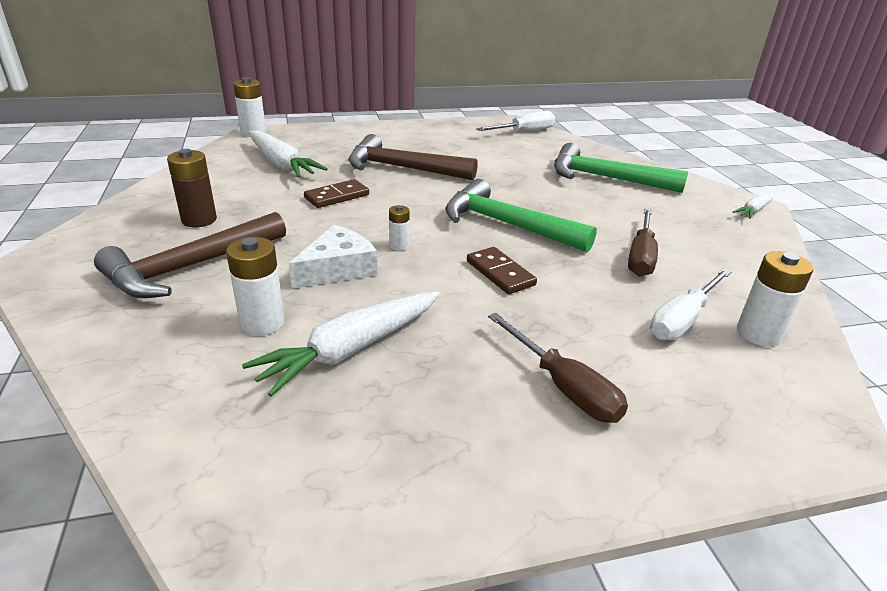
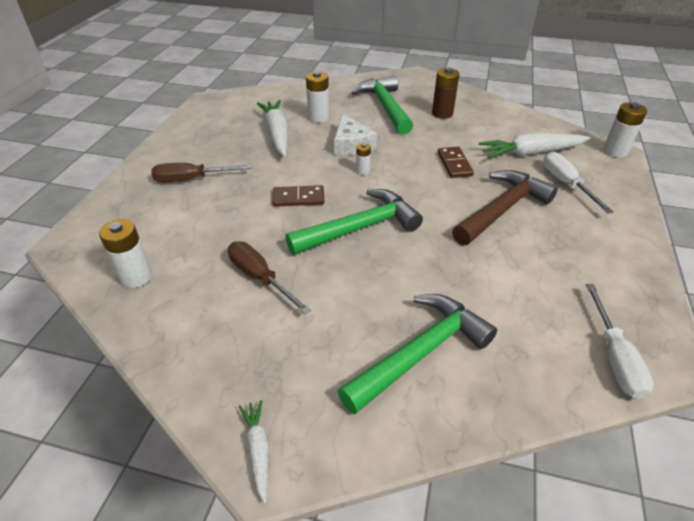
camera: 120 degrees right, 10 degrees up
(191, 267) = (385, 107): brown hammer -> green hammer
(683, 319) = (183, 251): white screwdriver -> white screwdriver (566, 184)

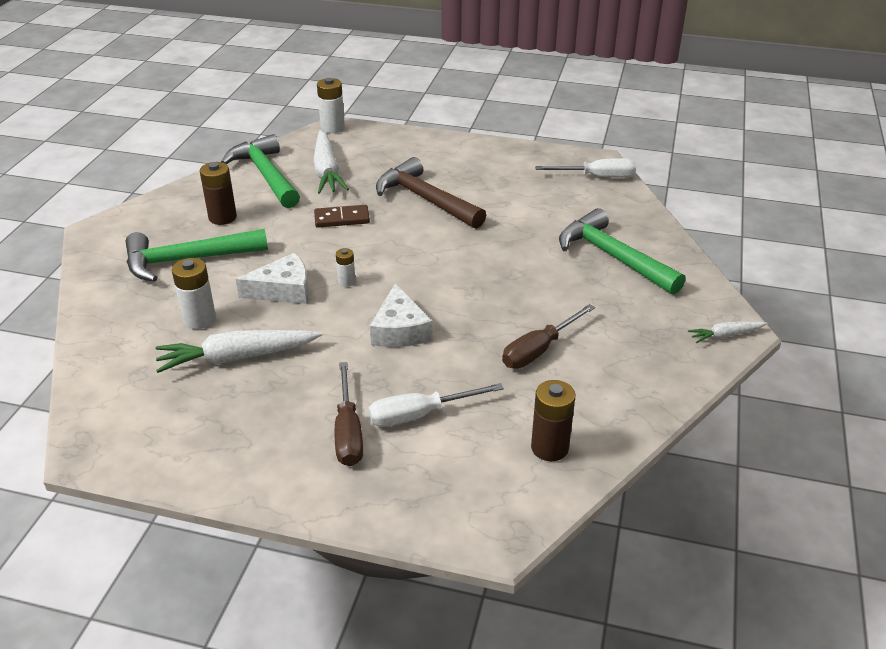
camera: 90 degrees left, 5 degrees down
(136, 277) = (549, 448): white battery -> brown battery
(298, 198) = (400, 330): brown domino -> white cheese
(359, 228) = (456, 285): green hammer -> green hammer (266, 175)
(566, 184) = (386, 161): white screwdriver -> white screwdriver (420, 415)

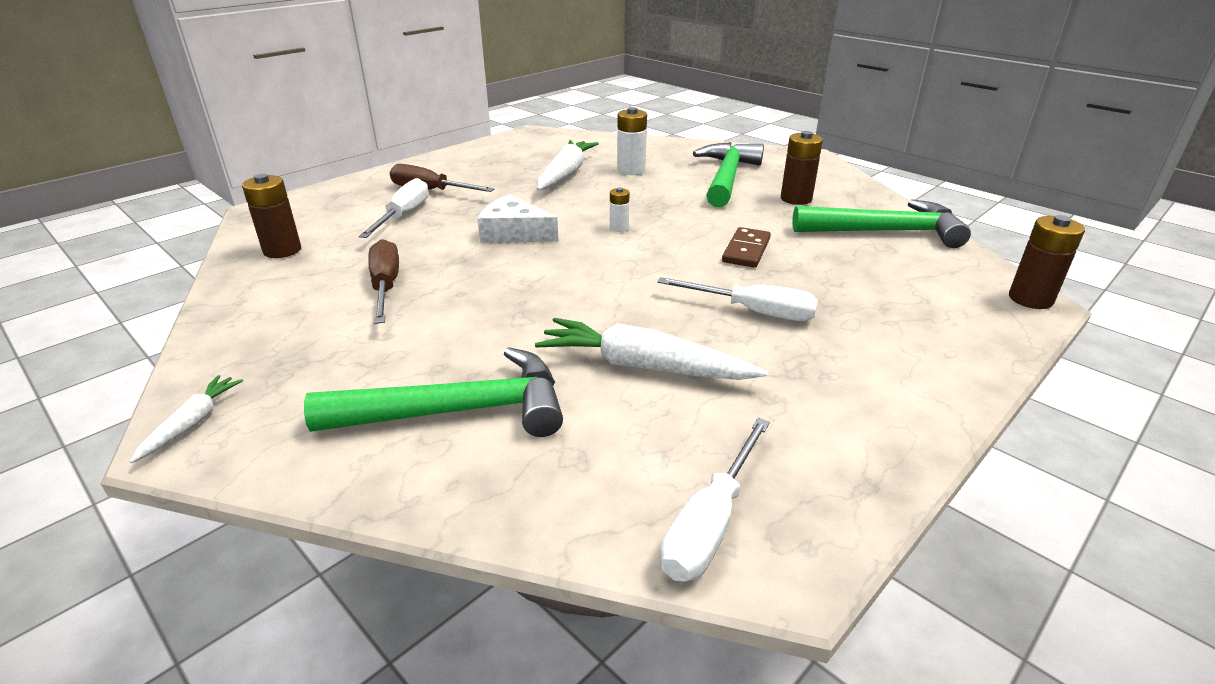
camera: 120 degrees right, 5 degrees down
(283, 290) = (637, 202): white cheese -> none
(327, 171) = (878, 266): white carrot -> white carrot (644, 366)
(332, 128) = (1030, 299): white battery -> brown battery
(426, 199) = (753, 312): brown hammer -> white screwdriver

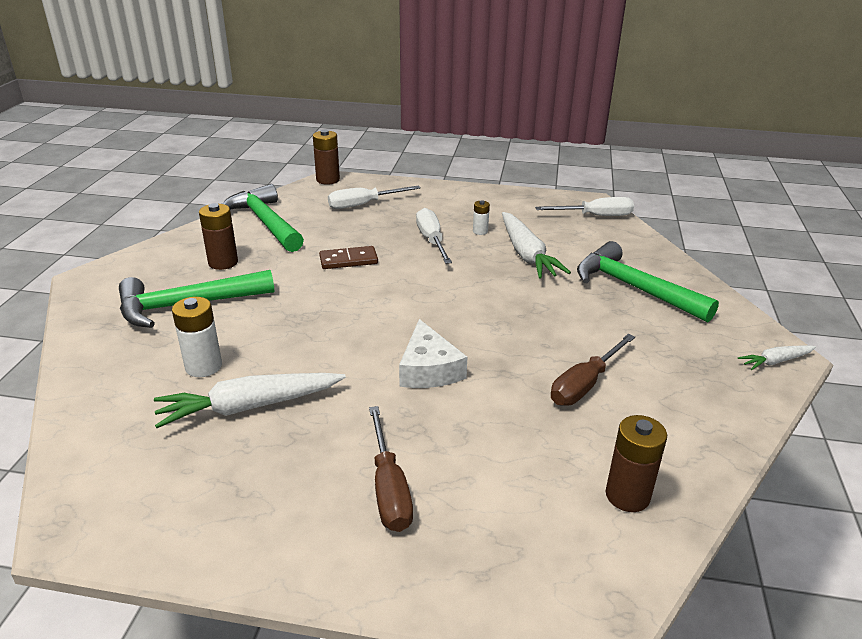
camera: 125 degrees left, 0 degrees up
(403, 215) = (469, 463): white screwdriver -> white screwdriver (363, 205)
(619, 228) = (362, 321): white battery -> white battery (480, 231)

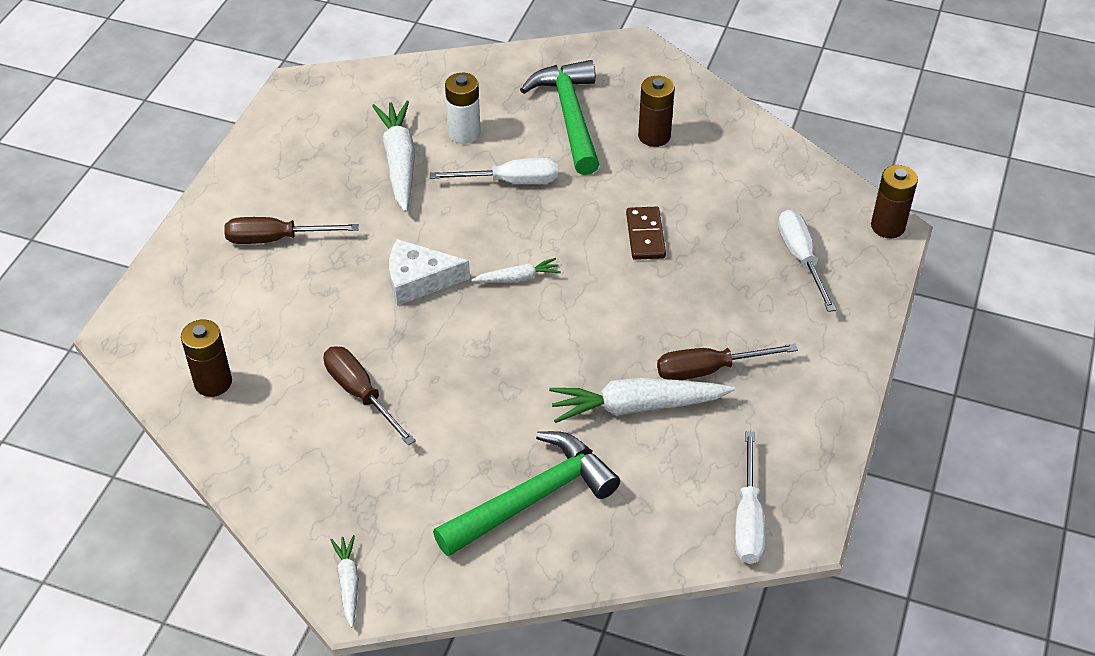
camera: 100 degrees right, 15 degrees up
(265, 222) = (752, 167): green hammer -> none
(411, 314) = (518, 278): none -> white carrot
(431, 240) = (687, 316): white screwdriver -> white screwdriver (510, 181)
(480, 231) = (709, 370): white battery -> brown screwdriver

